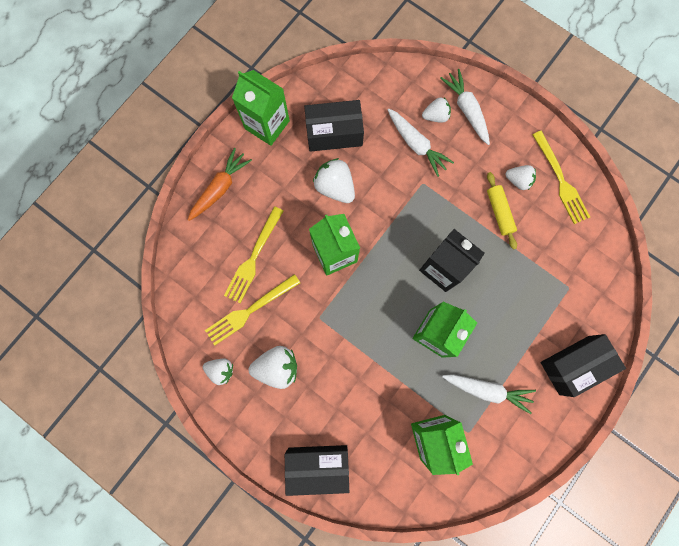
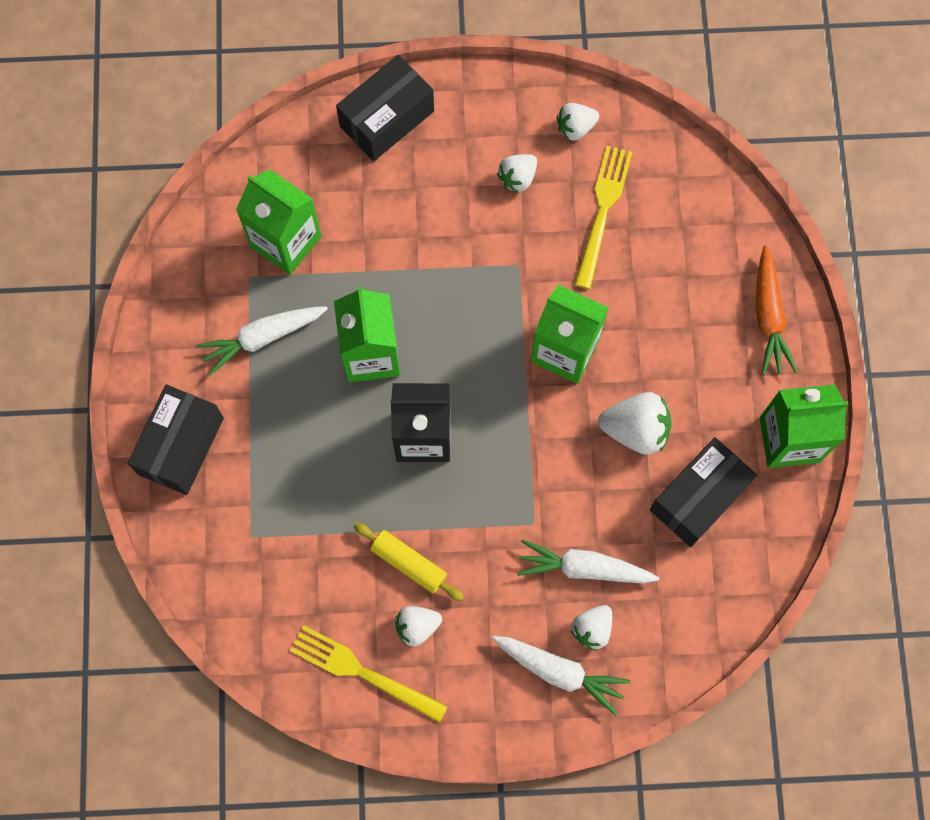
camera: 140 degrees right, 5 degrees down
(253, 258) = (652, 269): yellow fork -> none
(277, 367) = (517, 178): white strawberry -> white strawberry, size x0.64

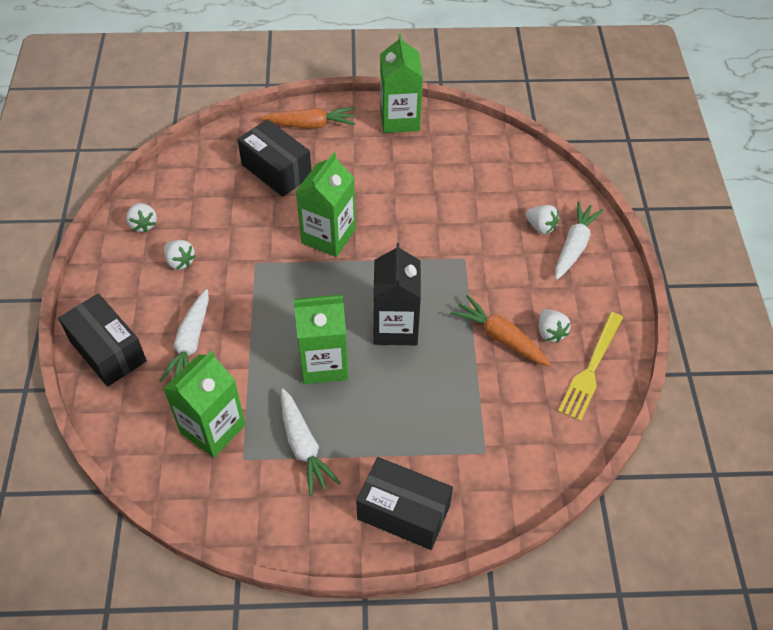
camera: 90 degrees left, 20 degrees down
(409, 563) = (500, 337): yellow rolling pin -> orange carrot
(584, 568) = (496, 230): white carrot -> white carrot (190, 343)
(602, 210) = (216, 210): yellow fork -> none
(635, 429) = (391, 198): white strawberry -> none
(698, 497) = (441, 166): black box -> black box (276, 170)

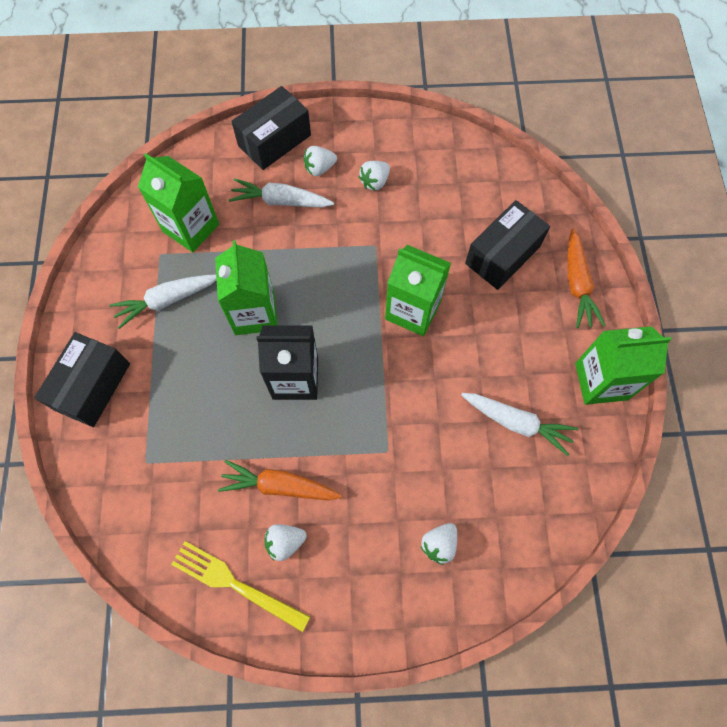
camera: 90 degrees right, 15 degrees up
(143, 224) = (419, 146): white strawberry -> white strawberry (319, 168)
(500, 337) = (280, 486): orange carrot -> orange carrot turned 120 degrees counterclockwise
(574, 246) = (410, 583): white carrot -> white carrot (516, 423)

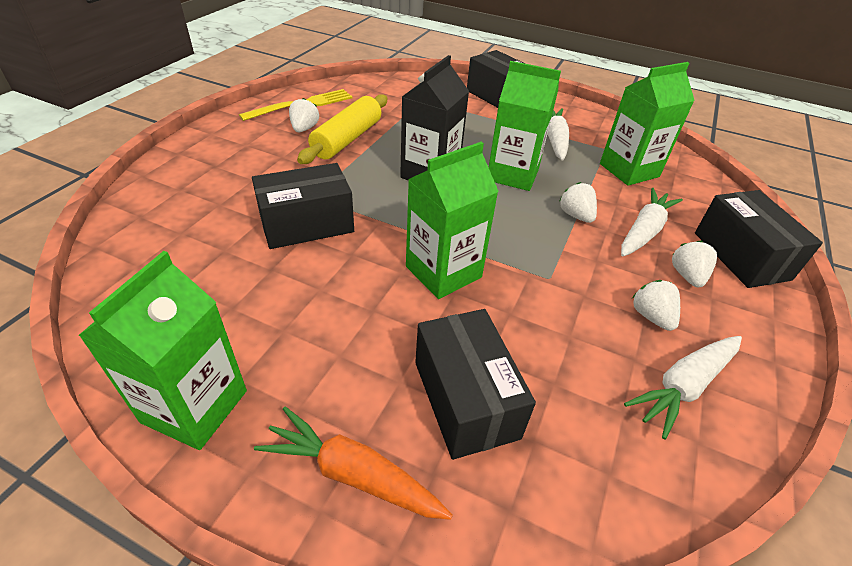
camera: 115 degrees right, 25 degrees down
(280, 486) = (347, 139): orange carrot -> yellow rolling pin
(425, 431) = (307, 224): none -> black box
(439, 544) = (207, 191): white strawberry -> white strawberry (576, 215)
(516, 423) = (242, 291): white carrot -> white carrot (684, 386)

